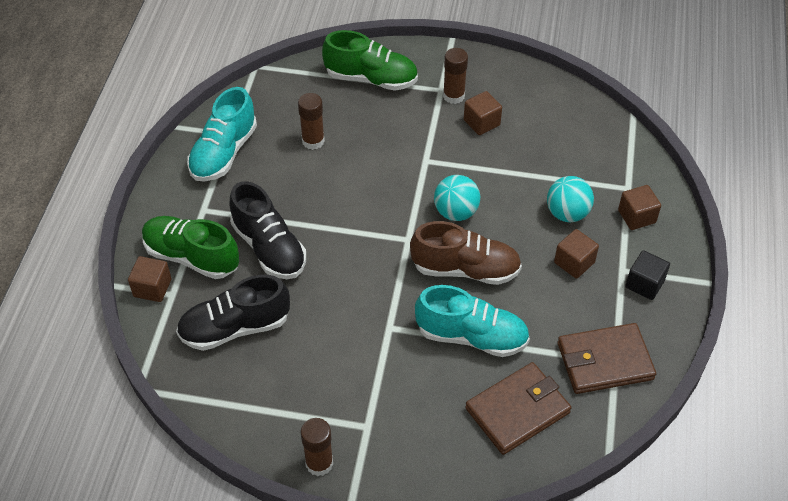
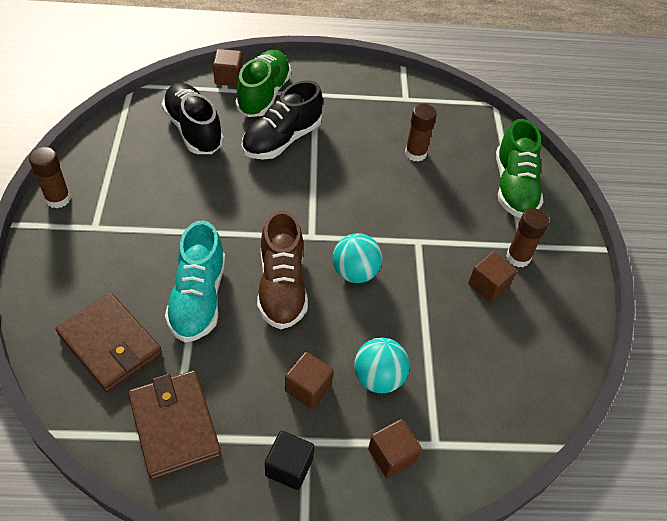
camera: 75 degrees right, 0 degrees up
(224, 153) = (382, 98): turquoise shoe -> none

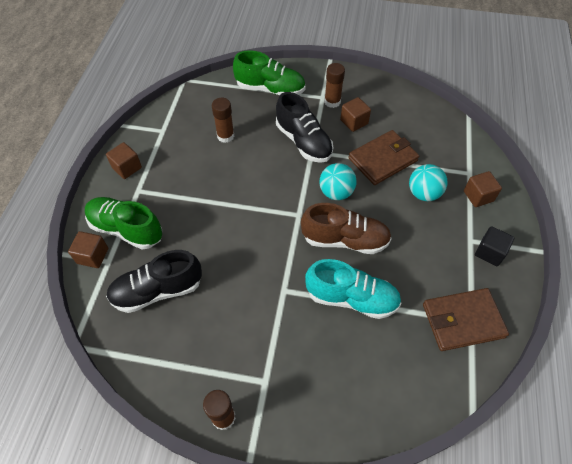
camera: 75 degrees left, 5 degrees up
(110, 344) = (392, 366): brown wallet -> brown wallet (383, 159)
(282, 140) = (188, 222): black shoe -> black shoe (303, 142)
(308, 388) = (431, 234): brown cube -> brown cube (127, 168)

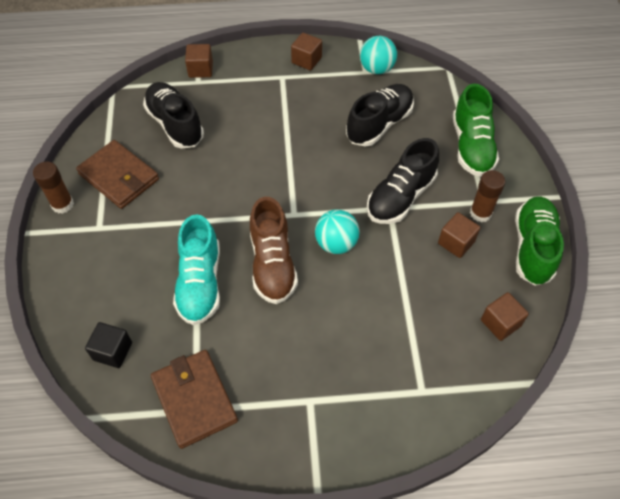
camera: 75 degrees right, 0 degrees up
(126, 229) = (235, 83): green shoe -> green shoe (533, 247)
(225, 136) = (379, 124): brown glue stick -> black shoe
(383, 159) = (405, 284): brown wallet -> brown wallet (119, 177)
(423, 193) = (366, 337): turquoise ball -> turquoise ball (376, 69)
(478, 196) = (385, 405): brown cube -> brown cube (500, 323)
(489, 252) = (297, 425): black cube -> black cube (113, 351)

